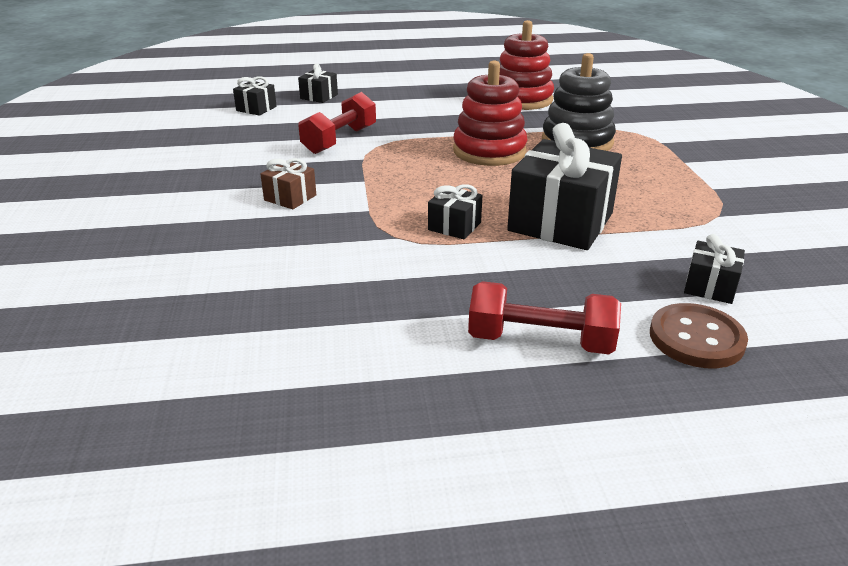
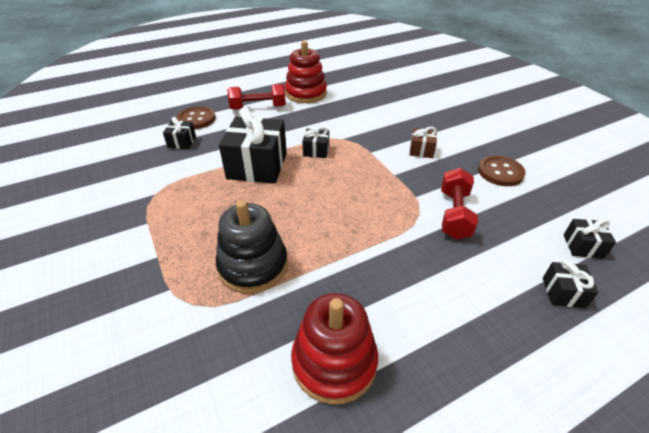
camera: 160 degrees right, 10 degrees up
(227, 160) = (500, 172): none -> brown button
(489, 151) = (327, 229): red stacking toy -> red stacking toy (306, 93)

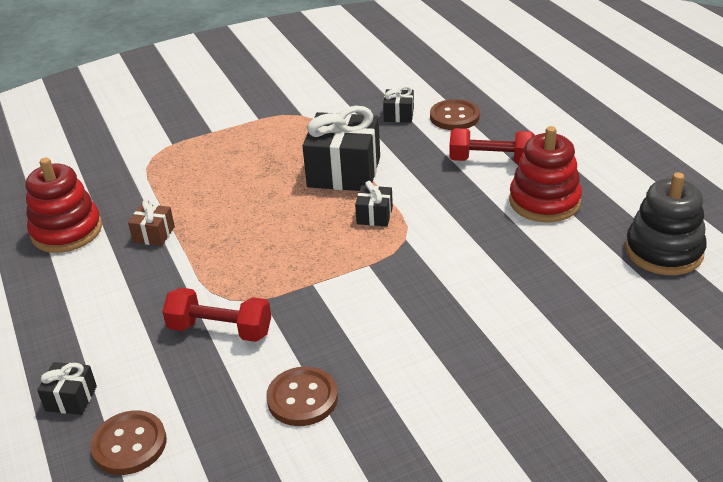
camera: 95 degrees right, 5 degrees down
(253, 266) = (184, 183): black stacking toy -> black stacking toy (663, 251)
(258, 107) = (491, 160): red dumbbell -> red dumbbell turned 75 degrees counterclockwise
(421, 150) = (369, 317): brown gift -> brown gift (154, 234)
(583, 246) = (129, 444): black gift -> brown button

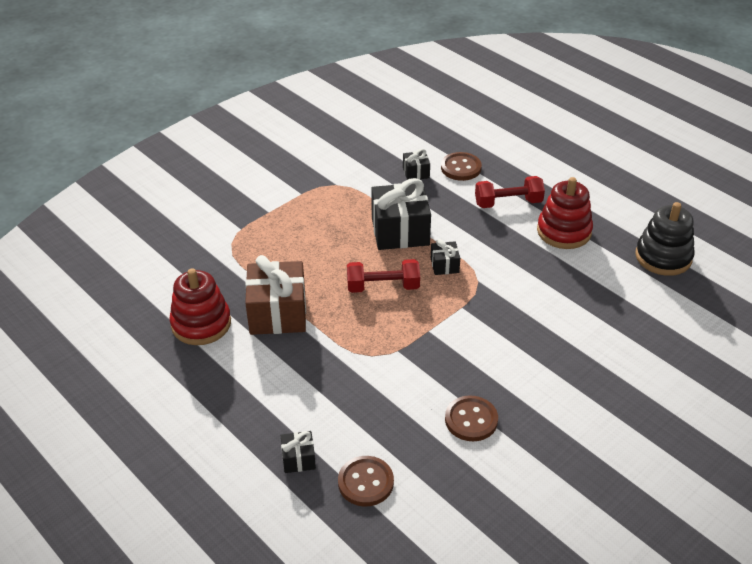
camera: 20 degrees left, 5 degrees up
(154, 234) = (277, 313): brown gift -> brown gift, size x2.10
(220, 330) = (380, 381): red dumbbell -> red dumbbell (383, 287)

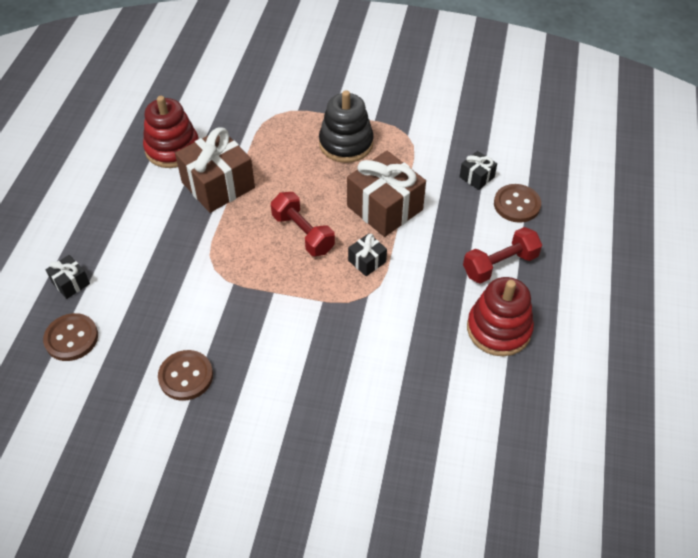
camera: 55 degrees right, 10 degrees up
(400, 231) = (385, 208): black gift -> brown gift
(508, 203) = (500, 265): red dumbbell -> red dumbbell turned 75 degrees counterclockwise
(663, 257) = (538, 435): black stacking toy -> black stacking toy (346, 143)

